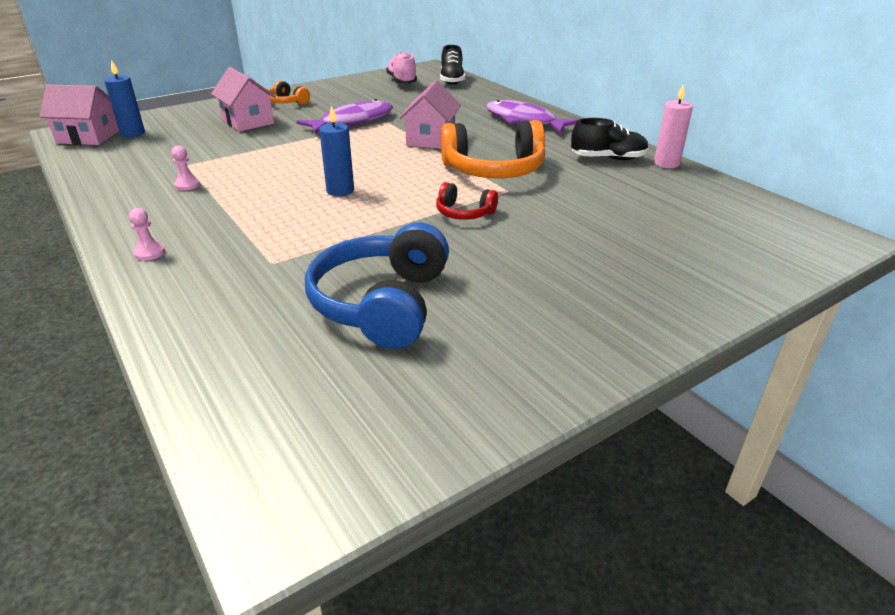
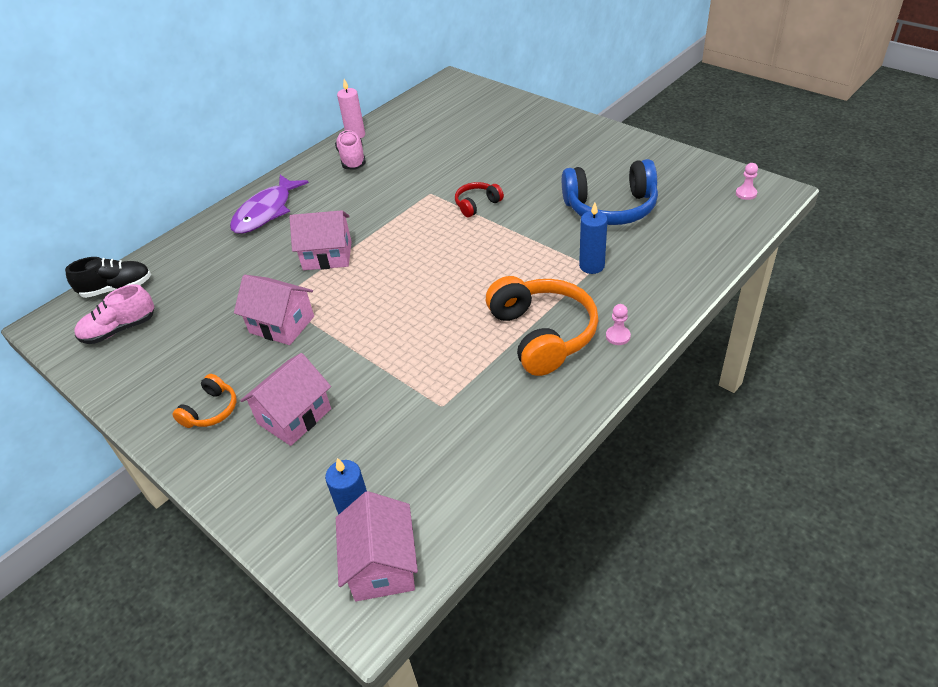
camera: 100 degrees left, 10 degrees up
(187, 185) = (490, 378): pink pawn -> pink pawn (746, 193)
(340, 190) = (463, 275): blue candle -> blue candle (591, 266)
(352, 121) = (282, 324): purple fish -> pink house
(464, 213) = (477, 204): red headphones -> red headphones turned 135 degrees counterclockwise
(494, 170) = (392, 206): orange headphones -> orange headphones (542, 334)
(608, 158) = (352, 159): black shoe -> pink shoe

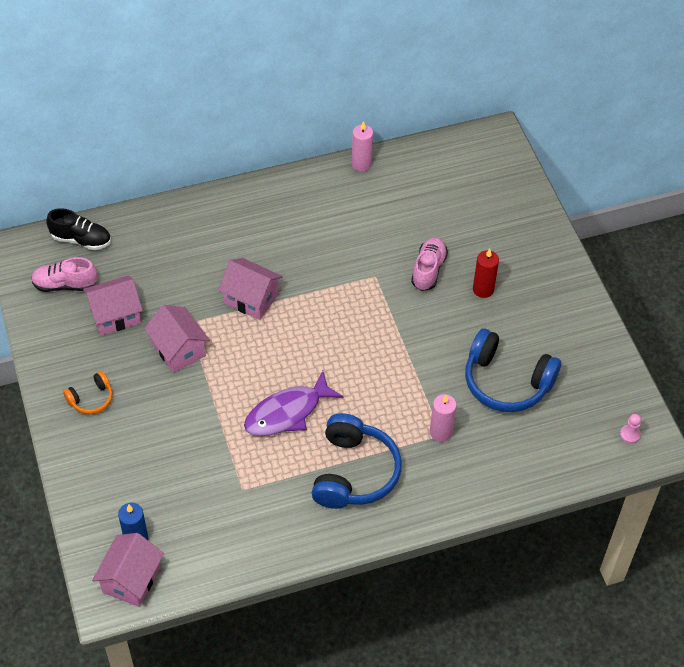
camera: 25 degrees right, 10 degrees up
(266, 212) = (233, 219): purple fish -> purple fish (287, 412)
(294, 416) = (142, 437): pink house -> pink house (115, 315)
(352, 159) = (339, 195): pink shoe -> pink shoe (428, 270)
(477, 204) = (403, 312): red headphones -> none
(530, 162) = (483, 289): none -> red candle
(542, 334) = (354, 472): orange headphones -> blue headphones
(591, 266) = (441, 432): blue candle -> pink candle
(618, 336) = (405, 507): pink pawn -> none

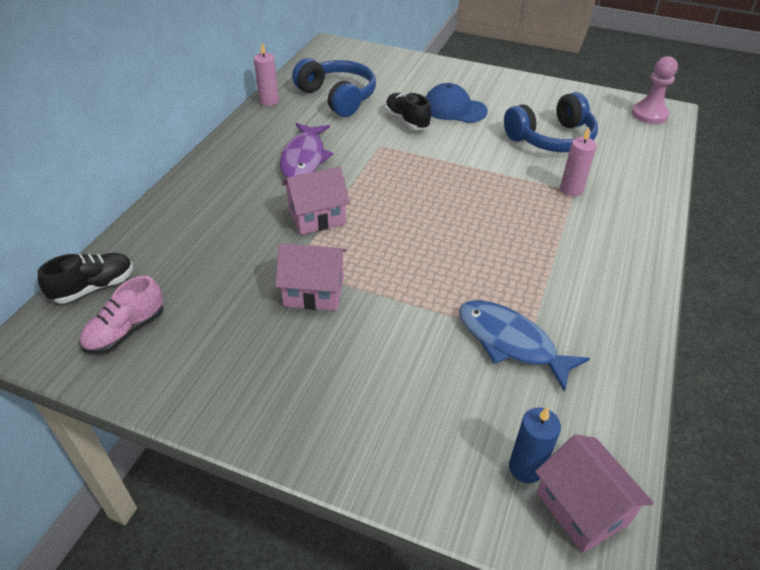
camera: 50 degrees left, 10 degrees down
(91, 399) = (294, 395): orange headphones -> none
(115, 315) = (216, 314): pink house -> none
(229, 481) = (511, 342): none -> blue fish
(287, 412) = (466, 260): purple fish -> purple fish (304, 158)
(354, 472) = (572, 255): blue headphones -> blue headphones (337, 97)
(428, 270) = (407, 121): pink shoe -> black shoe
(483, 289) = (454, 109): red candle -> blue cap
(630, 434) = (649, 115): pink pawn -> pink pawn, size x2.00

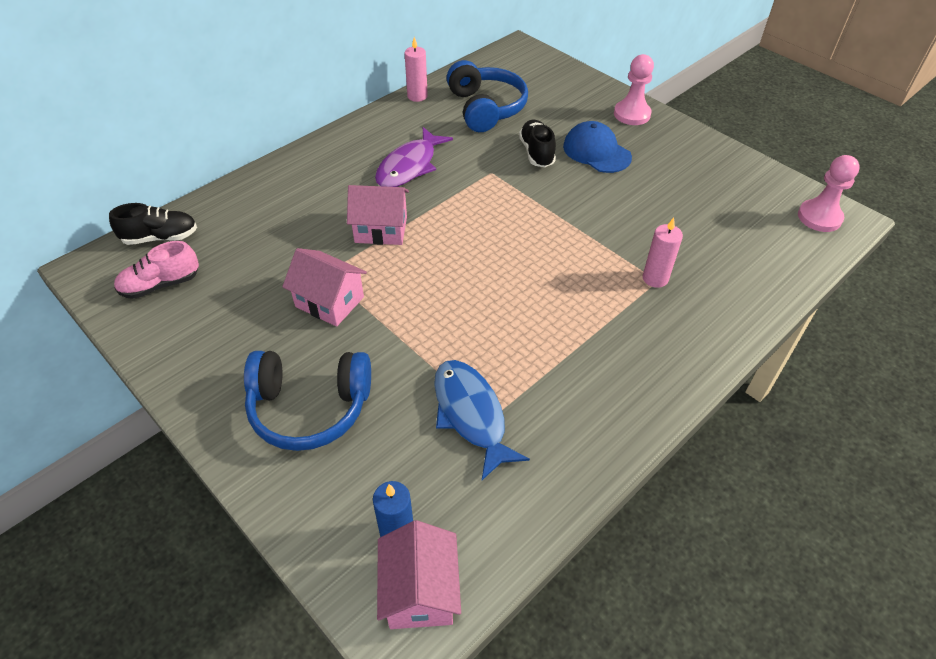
camera: 25 degrees right, 5 degrees up
(460, 75) = (632, 114): none -> pink pawn
(551, 139) = (678, 214): blue headphones -> blue headphones (309, 408)

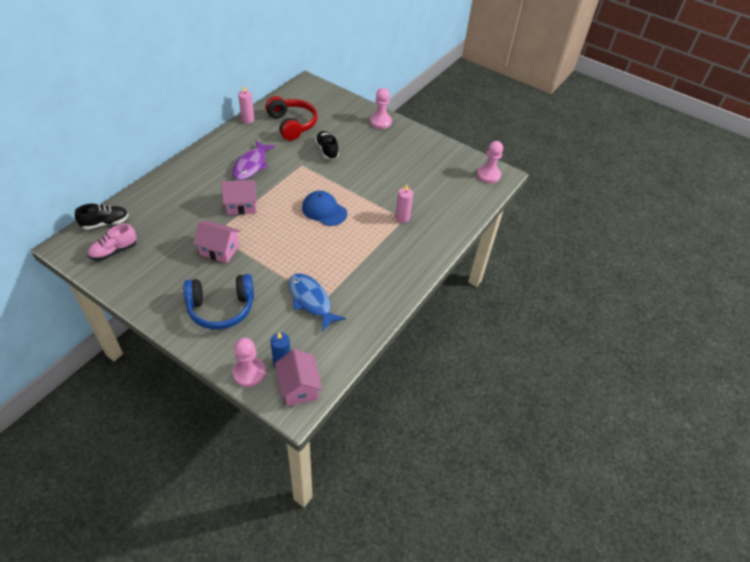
camera: 15 degrees left, 0 degrees up
(333, 544) = (249, 373): none -> pink pawn
(486, 108) = (292, 124): blue headphones -> red headphones
(596, 151) = (362, 147): blue cap -> blue cap (324, 210)

